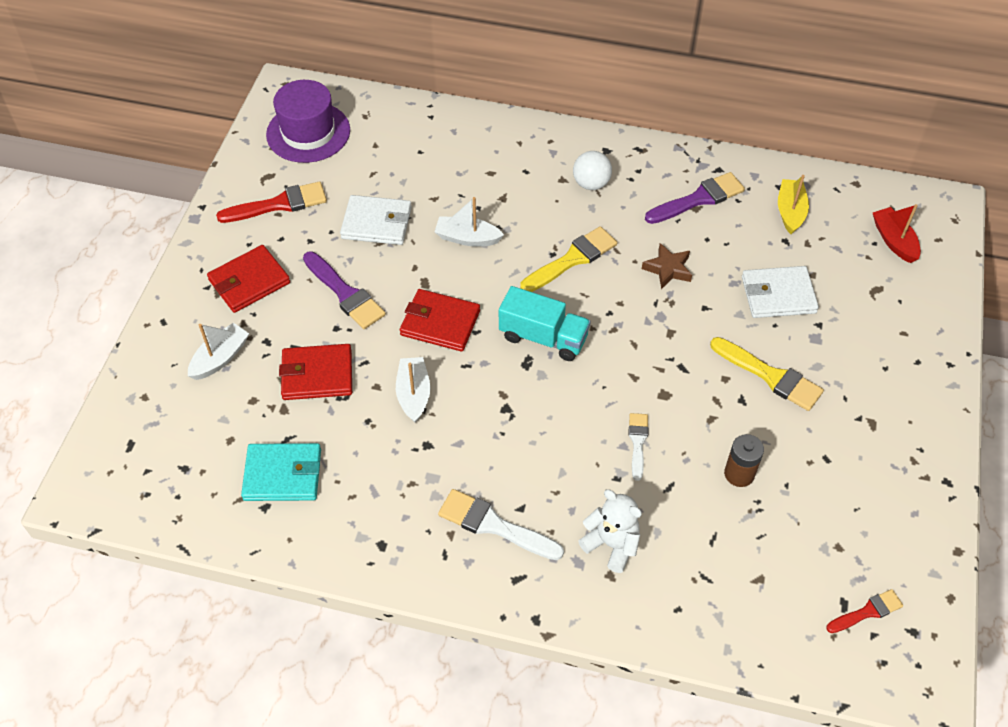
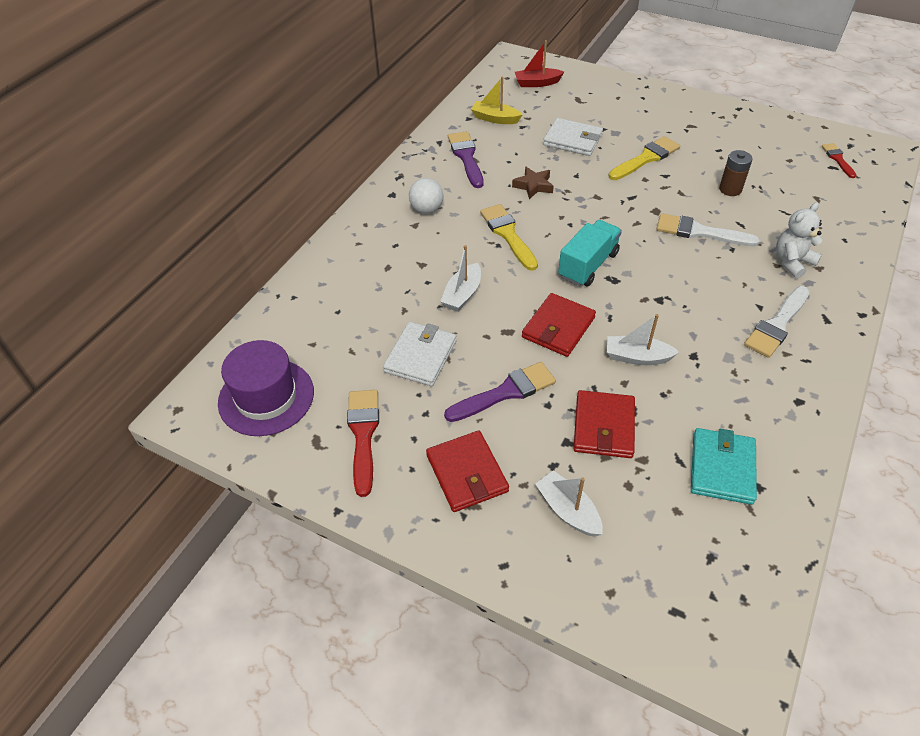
camera: 75 degrees left, 5 degrees down
(637, 442) = (699, 232): white brush -> white brush, size x1.66
(778, 295) = (572, 140): white wallet -> white wallet turned 75 degrees counterclockwise

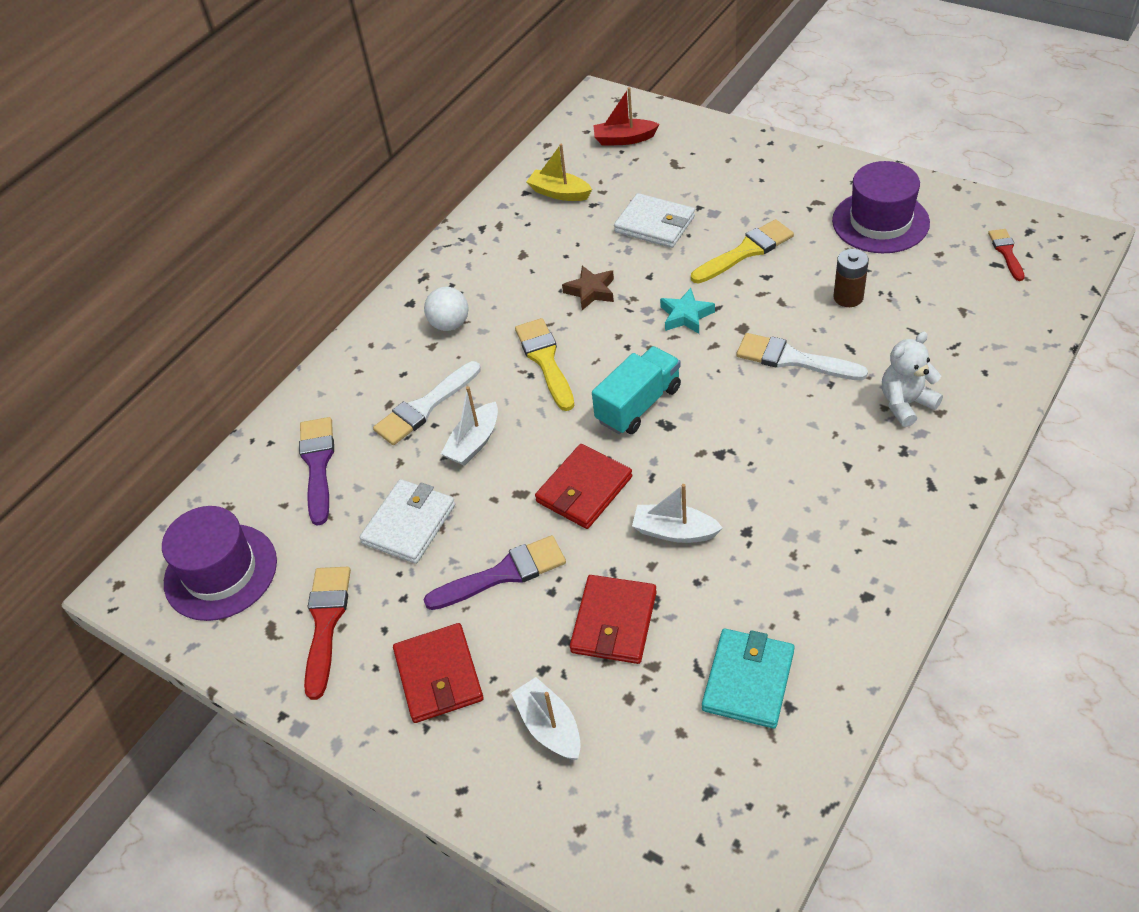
camera: 10 degrees right, 0 degrees up
(466, 157) = (512, 250): purple brush -> purple brush (318, 465)
(611, 202) = (686, 316): none -> turquoise star
(741, 139) = (880, 222): none -> purple hat
(777, 325) = (863, 491): white brush -> white brush (425, 407)

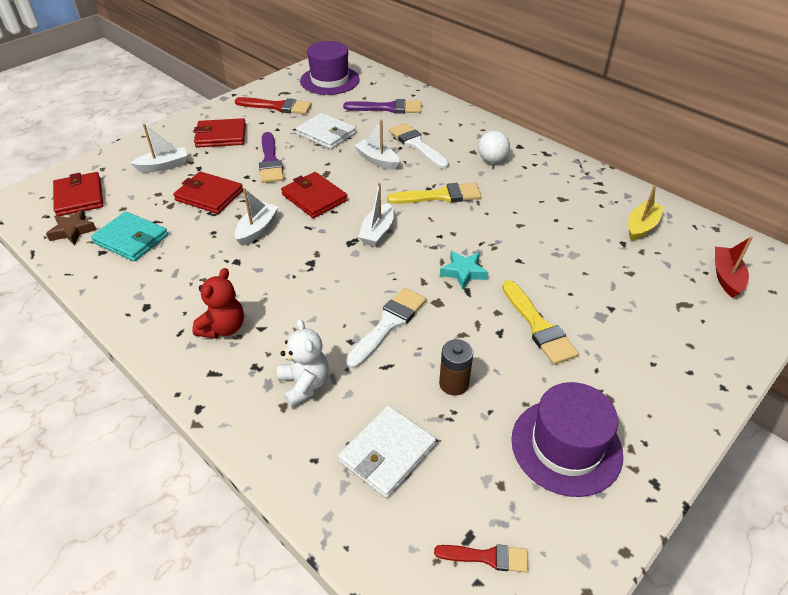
camera: 95 degrees right, 5 degrees down
(590, 291) = (508, 226): brown star -> brown star (73, 231)
(638, 404) = (377, 232): turquoise truck -> white boat
(654, 224) = (589, 275): white wallet -> white wallet (387, 453)
(671, 819) = (79, 197): none -> red wallet
(864, 500) = (223, 328): none -> red teddy bear

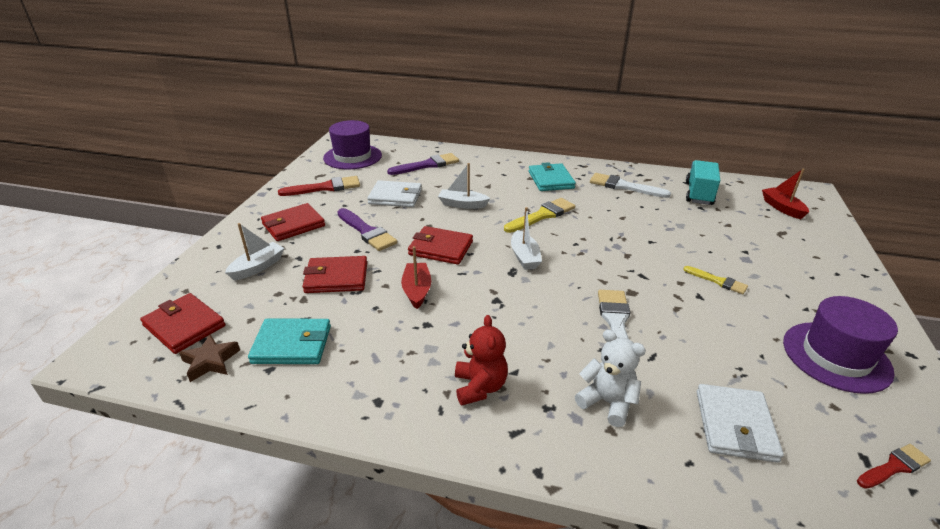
camera: 30 degrees left, 10 degrees down
(257, 229) = (417, 290): white boat -> red boat
(417, 145) = (482, 185): white brush -> white brush (624, 186)
(454, 383) = (714, 347): brown battery -> none
(463, 272) = (624, 263): turquoise star -> none
(492, 160) = (551, 180): white ball -> turquoise wallet
(538, 326) = (718, 281): yellow brush -> yellow brush, size x0.60
(641, 226) = (698, 194): yellow boat -> turquoise truck

